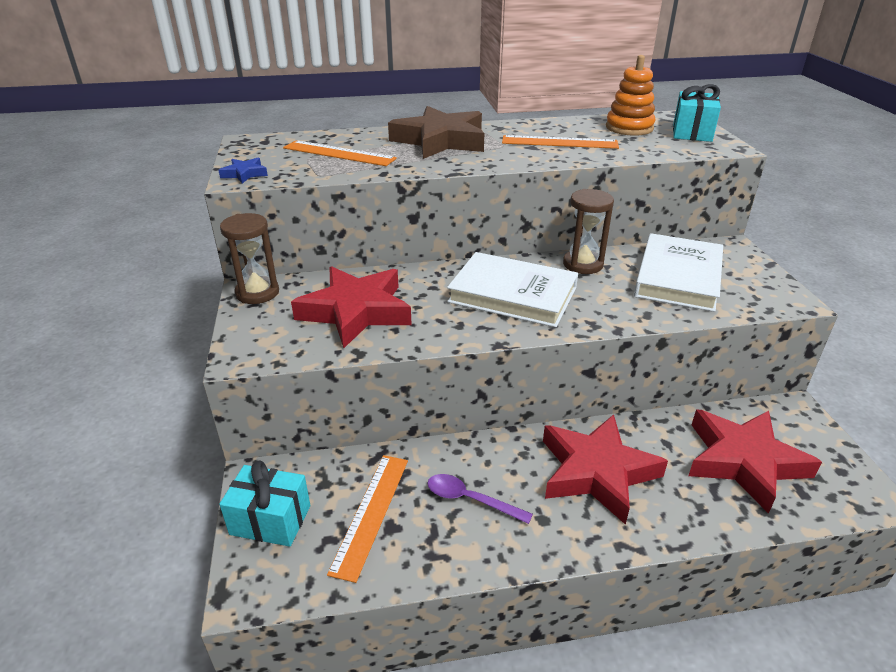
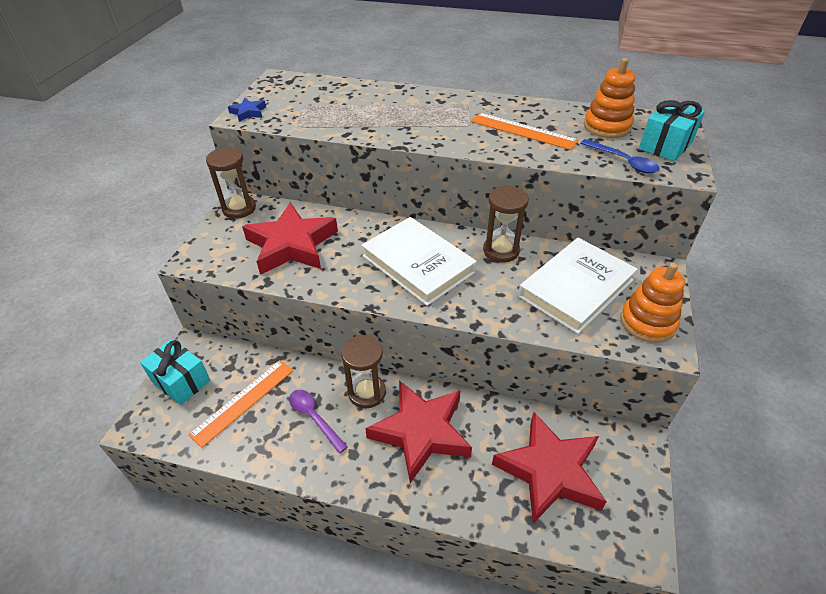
camera: 25 degrees right, 10 degrees up
(339, 153) = (331, 105): orange ruler -> none
(440, 141) = (421, 108): brown star -> none
(509, 454) = (367, 392): none -> brown hourglass
(672, 149) = (623, 161): none -> blue spoon
(761, 287) = (647, 322): none -> orange stacking toy

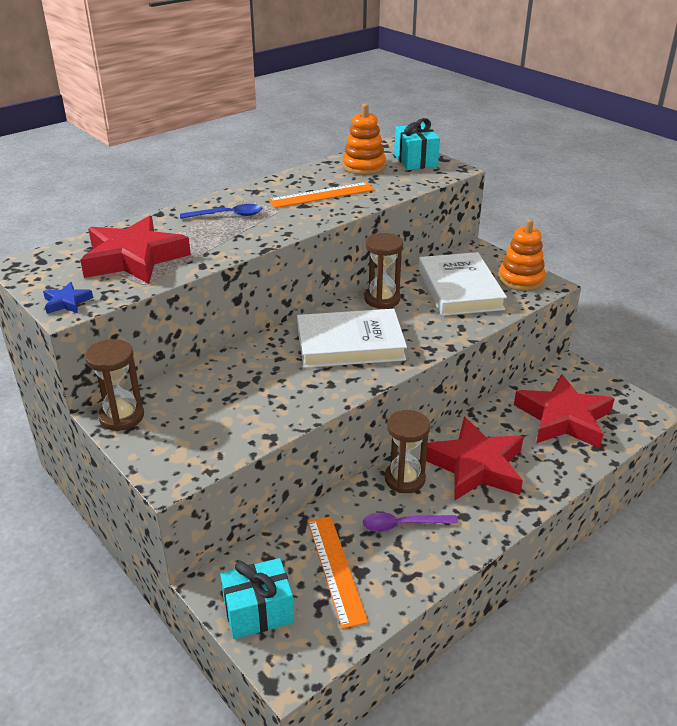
camera: 55 degrees left, 10 degrees down
(292, 245) = (233, 402): red star -> red star (134, 258)
(623, 161) = (414, 181): blue spoon -> blue spoon (227, 215)

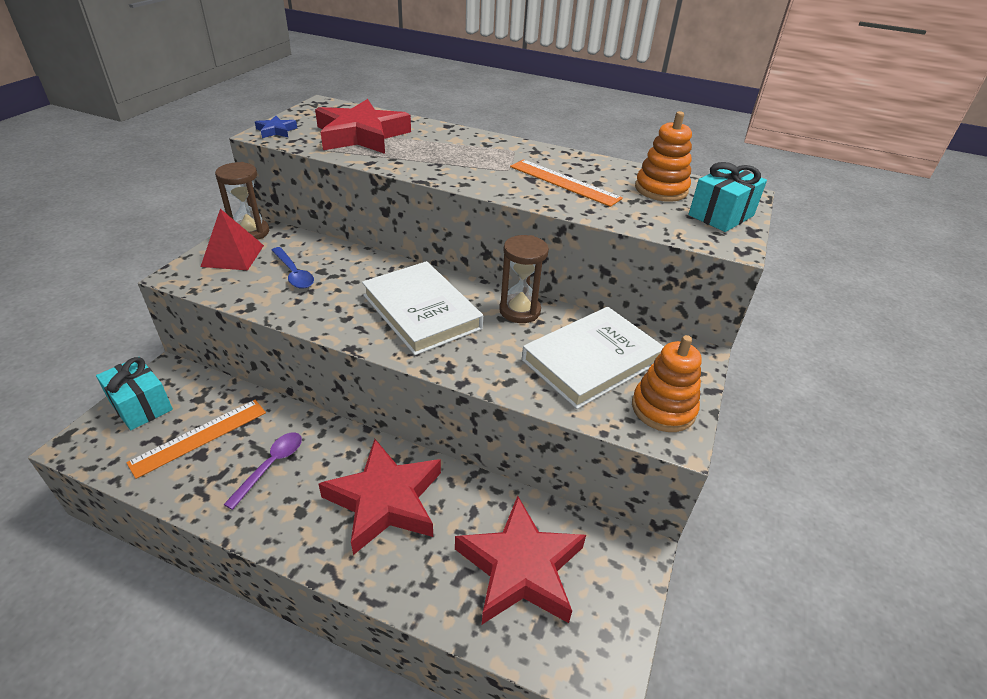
camera: 60 degrees right, 5 degrees up
(162, 435) = (233, 255): none -> red pyramid
(227, 215) = (472, 151): blue spoon -> blue spoon (294, 274)
(402, 525) = (271, 466): purple spoon -> purple spoon turned 60 degrees clockwise
(404, 479) = (339, 448): brown hourglass -> none

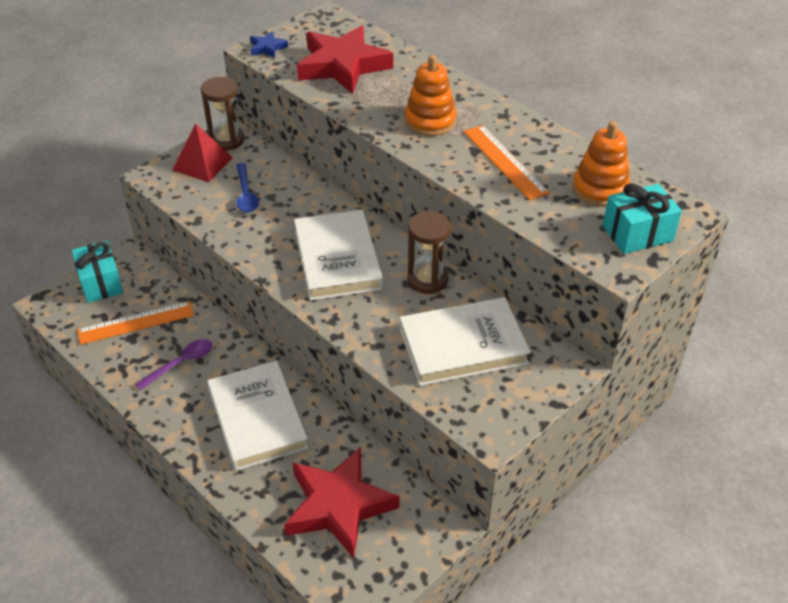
camera: 25 degrees right, 5 degrees up
(385, 500) = (257, 419): red star -> white book
(663, 408) = (498, 407): orange stacking toy -> orange stacking toy (430, 121)

